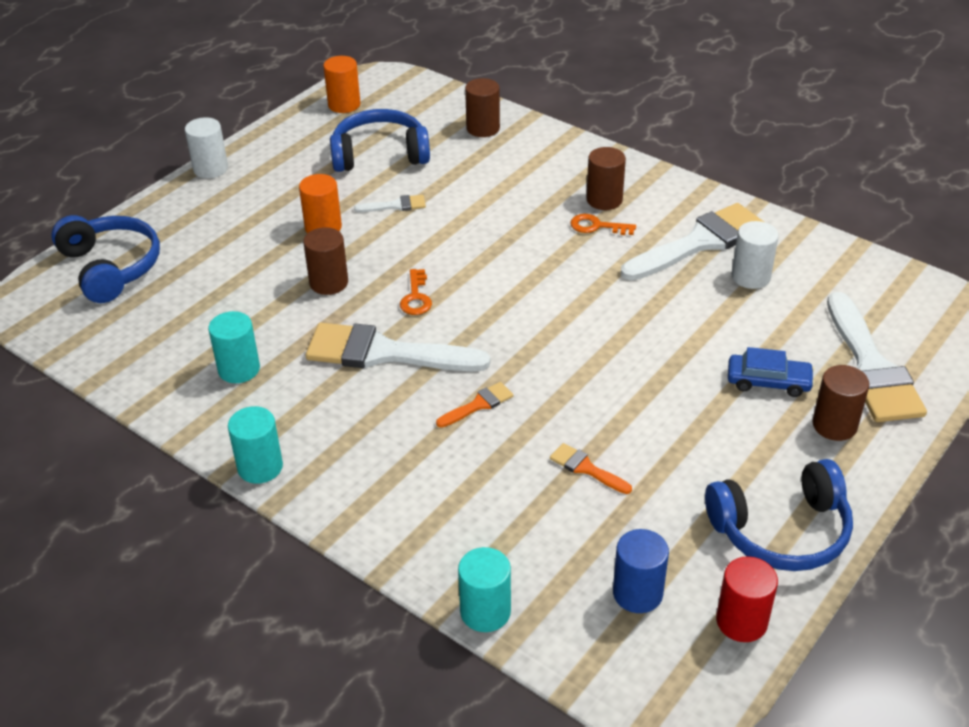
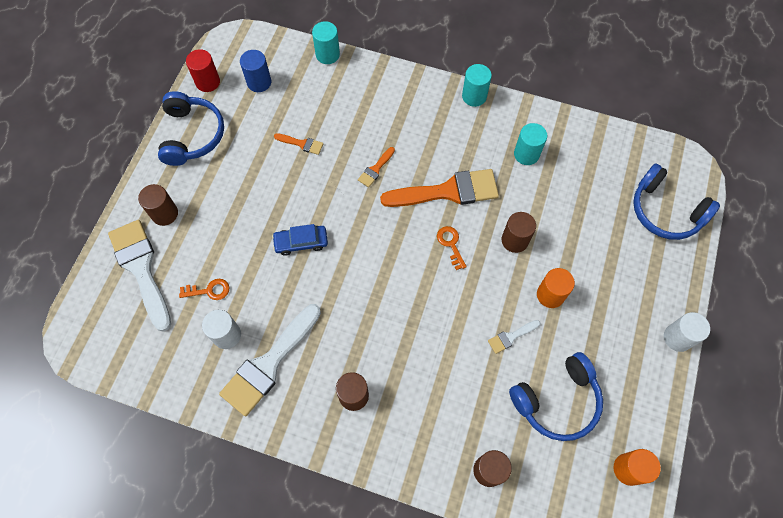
camera: 160 degrees right, 25 degrees up
(384, 353) = (448, 191): white brush -> orange brush
(597, 226) = (350, 359): orange key -> orange key (209, 290)
(768, 382) = (206, 237): blue car -> blue car (301, 242)
(781, 530) = (192, 135): blue headphones -> blue headphones turned 120 degrees clockwise

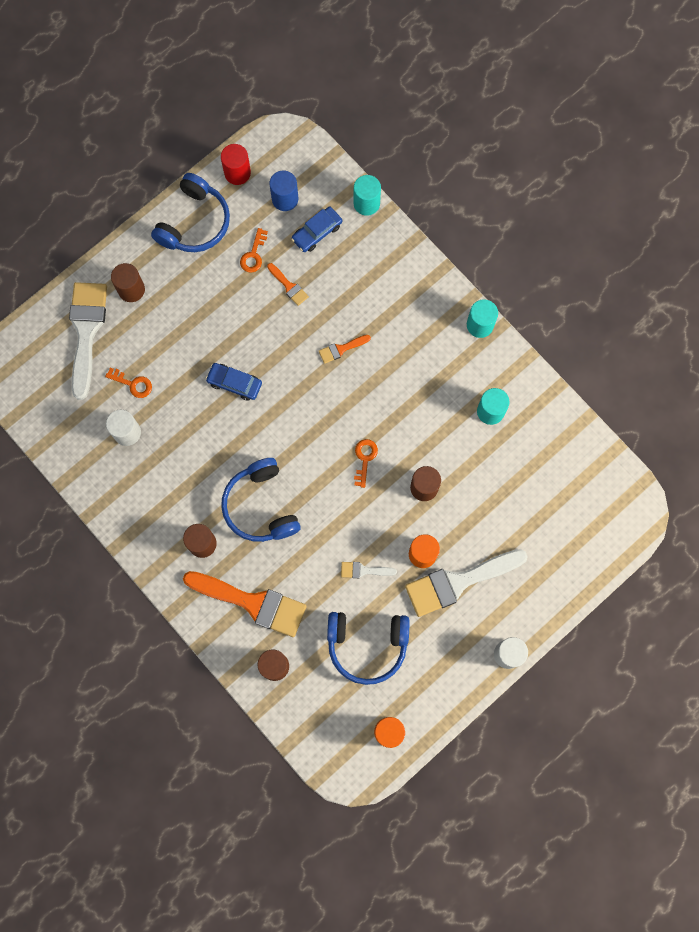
camera: 30 degrees right, 10 degrees up
(257, 135) = (253, 254): none -> orange key
(269, 363) = (148, 477): white brush -> white brush (458, 582)
(300, 93) = (317, 232): none -> blue car
(448, 191) = (393, 407): orange brush -> orange brush (252, 603)
(665, 211) = (582, 538): blue headphones -> blue headphones (261, 506)

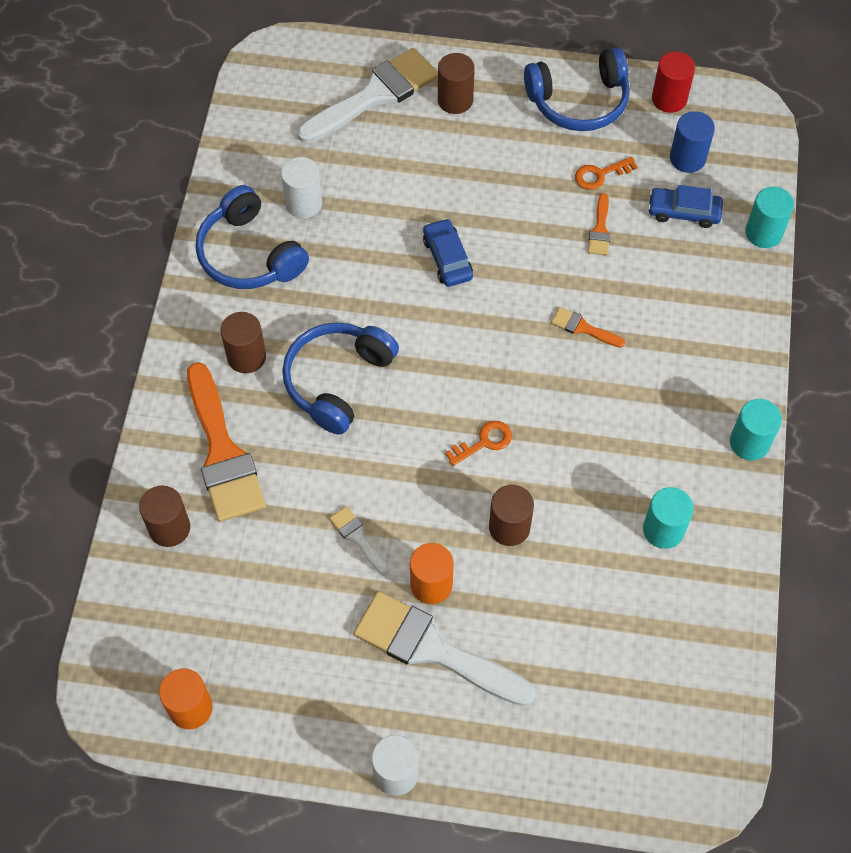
camera: 50 degrees right, 15 degrees down
(133, 384) = (359, 171): orange key -> none
(367, 645) = (274, 606): blue headphones -> blue headphones (249, 254)

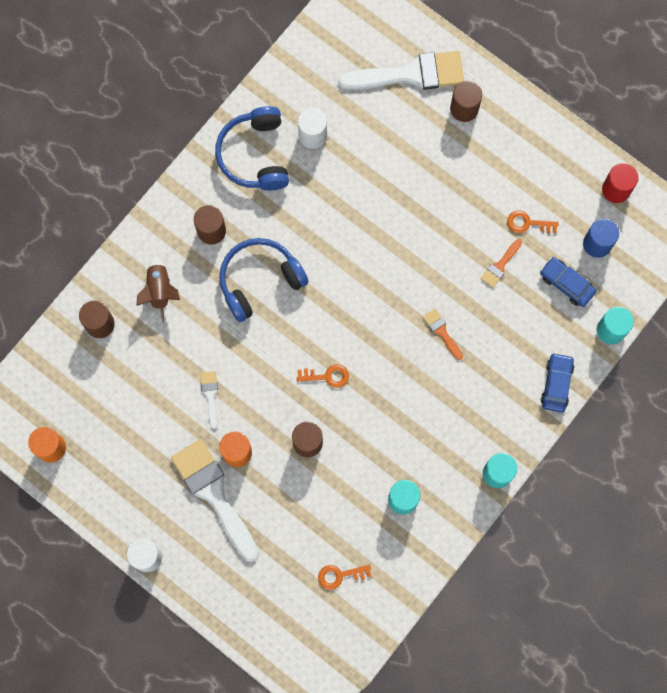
camera: 30 degrees right, 15 degrees up
(222, 452) = (159, 290): orange brush -> brown rocket
(447, 258) = (384, 230): blue car -> blue car (556, 384)
(579, 101) = (550, 156): blue headphones -> none
(649, 659) = (340, 575): none -> orange key

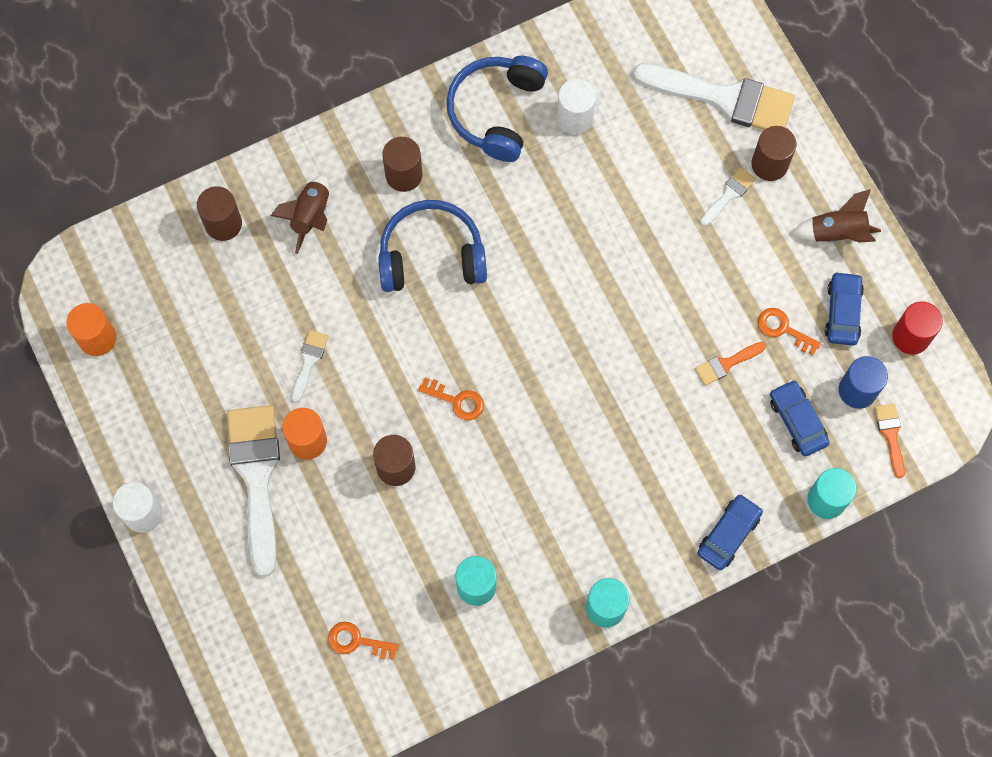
camera: 25 degrees right, 5 degrees down
(442, 332) = (618, 410): orange brush -> orange brush (890, 435)
(446, 143) = (729, 194): none -> white brush
(533, 138) = (837, 233): none -> brown rocket
(562, 193) = (843, 312): none -> blue car

